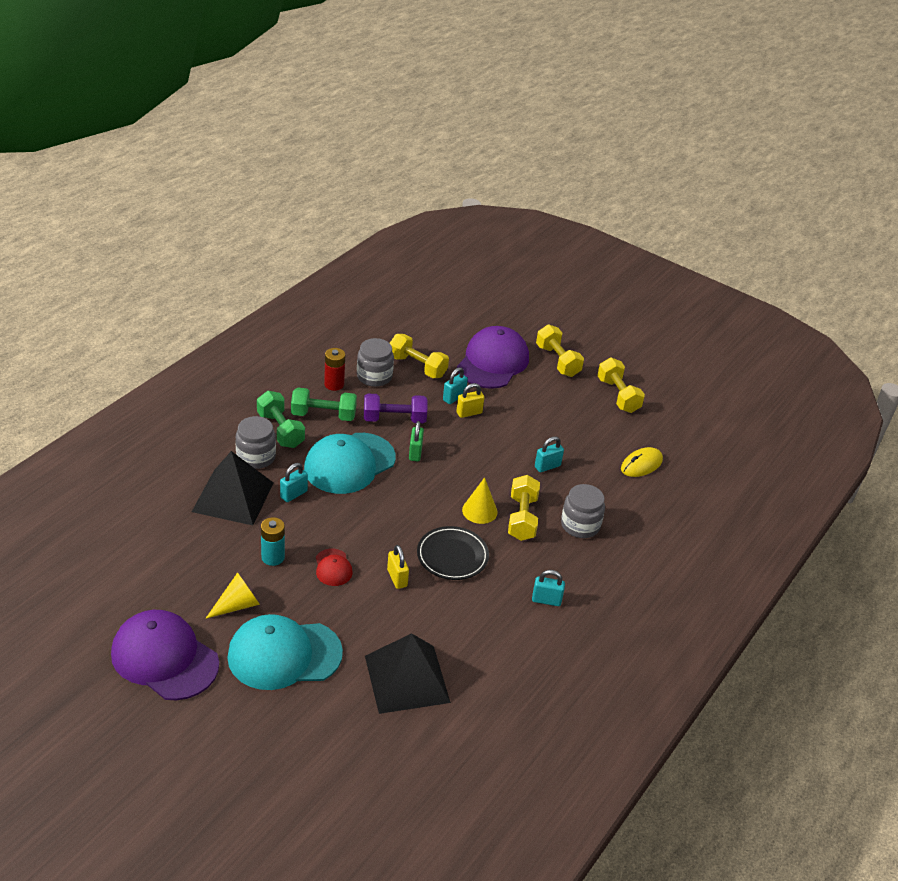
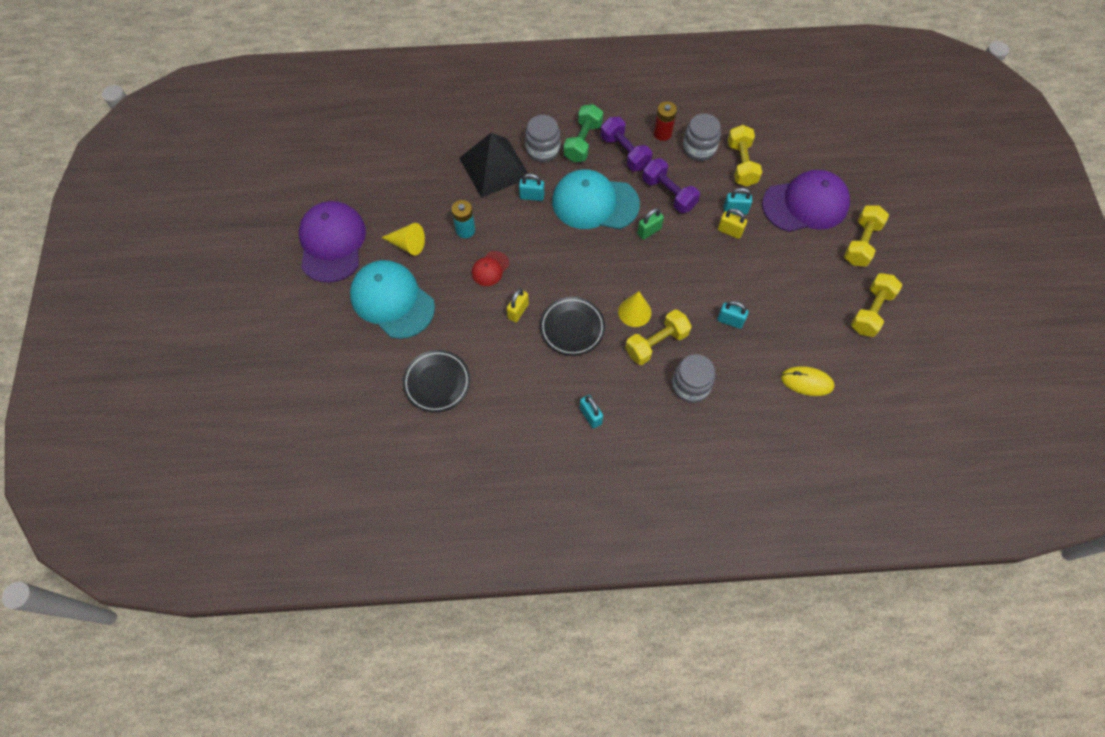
camera: 55 degrees right, 25 degrees up
(323, 415) = (624, 152): green dumbbell -> purple dumbbell
(407, 678) = (437, 382): black pyramid -> black plate

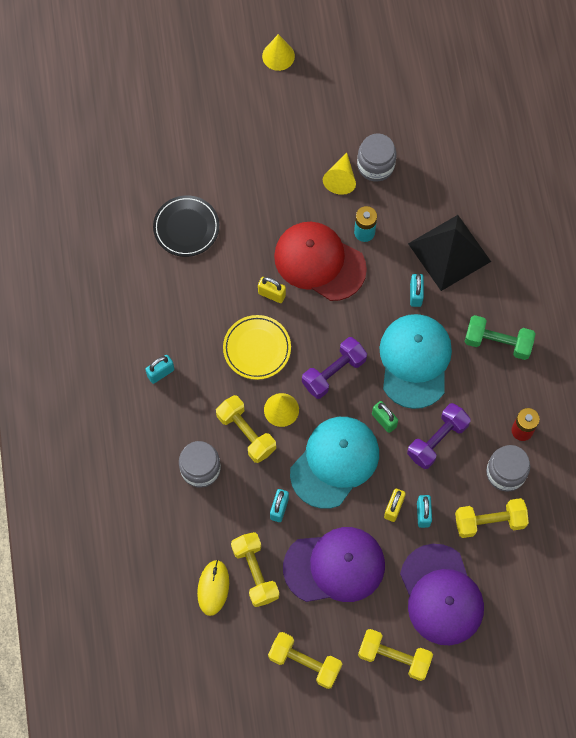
camera: 85 degrees right, 5 degrees up
(264, 286) = (278, 56): none -> yellow cone
(332, 243) = (334, 107): purple cap -> purple cap (334, 566)
(392, 300) = (273, 174): turquoise cap -> turquoise cap (334, 462)
(490, 269) = (319, 262): red cap -> red cap, size x2.16
(543, 150) = (480, 300): grey jar -> grey jar (375, 165)
(572, 328) = (257, 348): black plate -> yellow plate
(624, 152) = (489, 389): purple dumbbell -> purple dumbbell (333, 372)
(791, 345) = (255, 572): none -> yellow dumbbell

